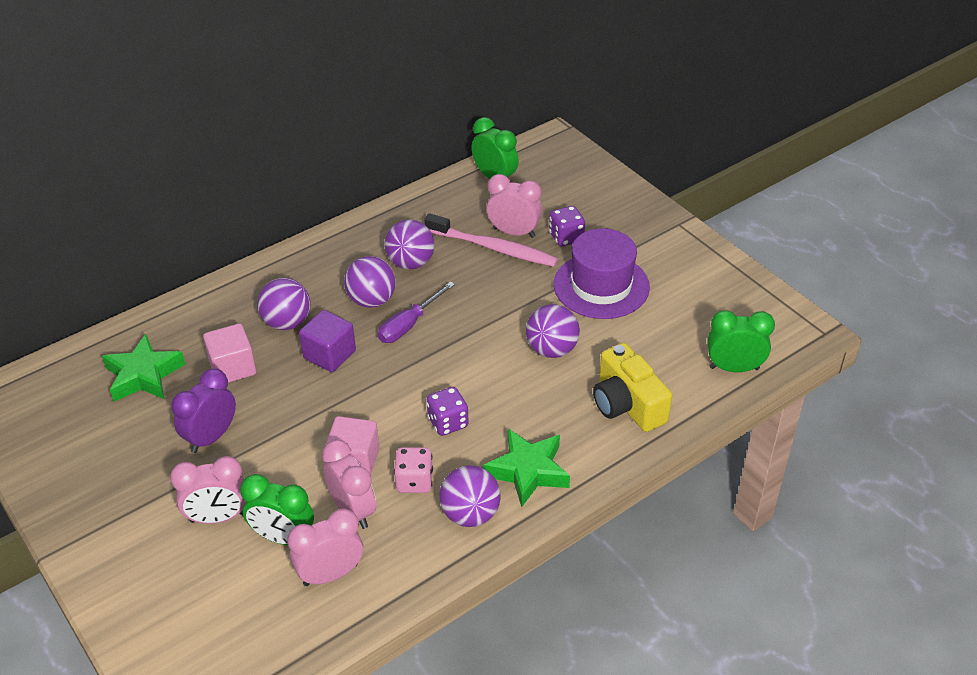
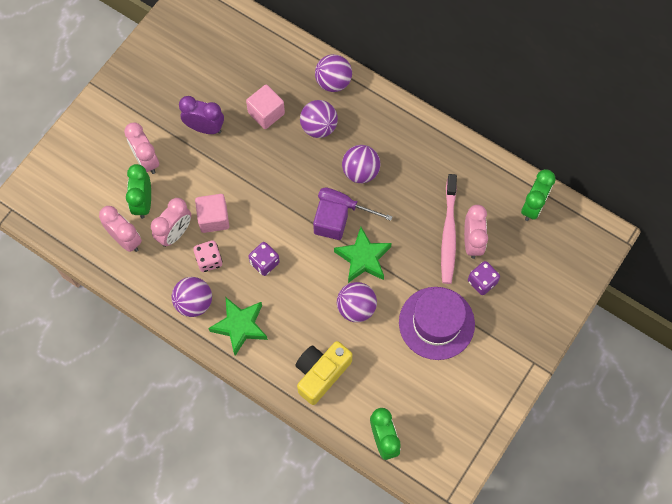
camera: 70 degrees right, 25 degrees up
(144, 375) = (241, 65): green star -> green star (363, 258)
(329, 354) = (299, 166): purple cube -> purple cube (330, 225)
(410, 263) = (409, 182): purple ball -> purple ball (333, 82)

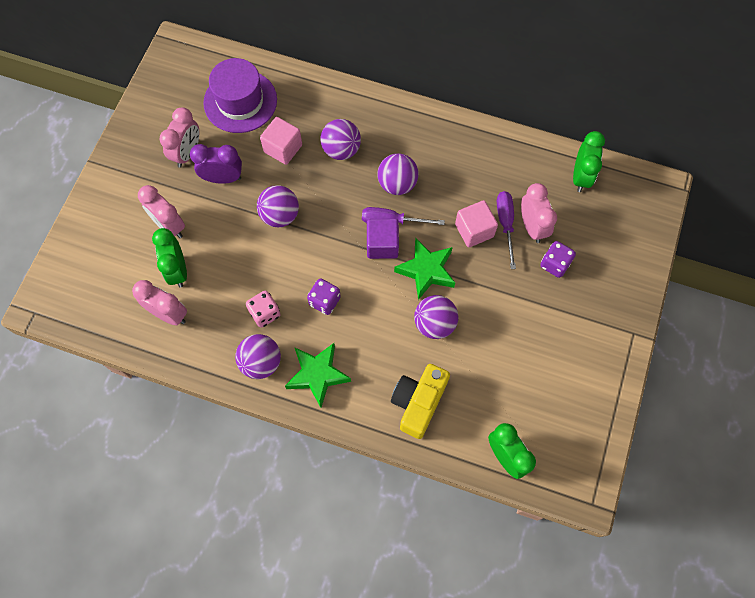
camera: 15 degrees left, 0 degrees up
(175, 233) = (220, 294): pink clock -> pink clock (187, 153)
(213, 218) = (258, 268): pink cube -> pink cube (474, 230)
(333, 82) = (343, 102): purple ball -> purple ball (280, 215)
(436, 323) = (522, 318): purple hat -> purple hat (240, 101)
(448, 233) = (505, 224): pink toothbrush -> purple screwdriver

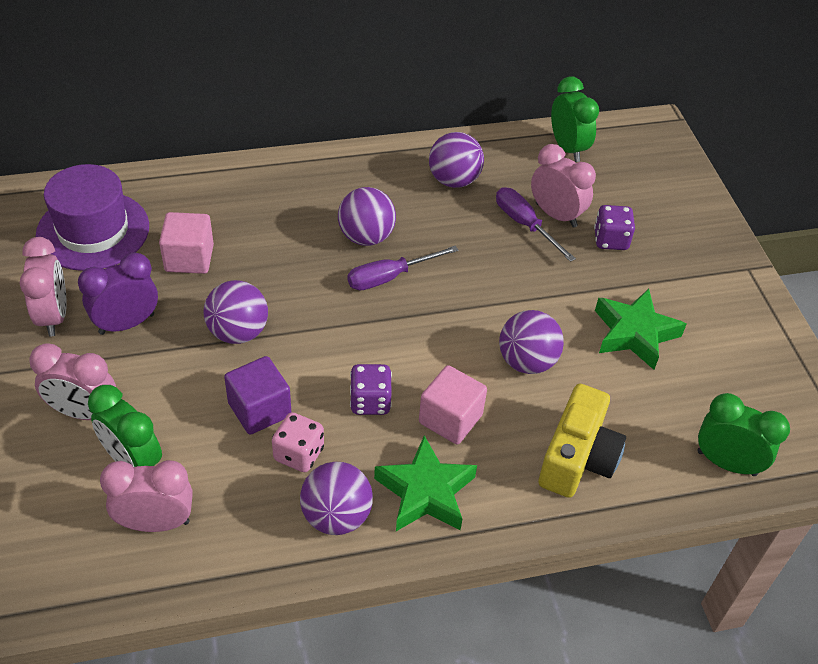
camera: 35 degrees left, 20 degrees down
(341, 150) = (268, 230): purple ball -> purple ball (454, 180)
(382, 245) = (397, 307): purple cube -> purple cube (259, 409)
(418, 402) = (577, 458): yellow camera -> yellow camera turned 150 degrees counterclockwise
(426, 271) = (472, 310): green star -> green star (634, 334)
(474, 230) = (494, 246): pink cube -> pink cube (450, 419)

